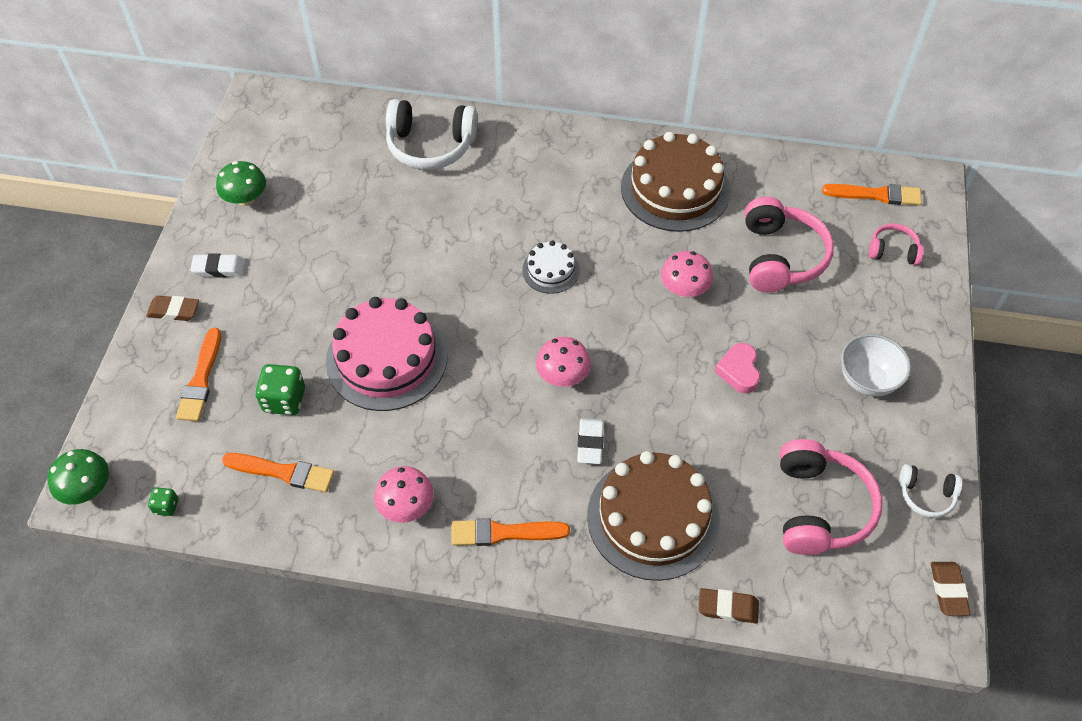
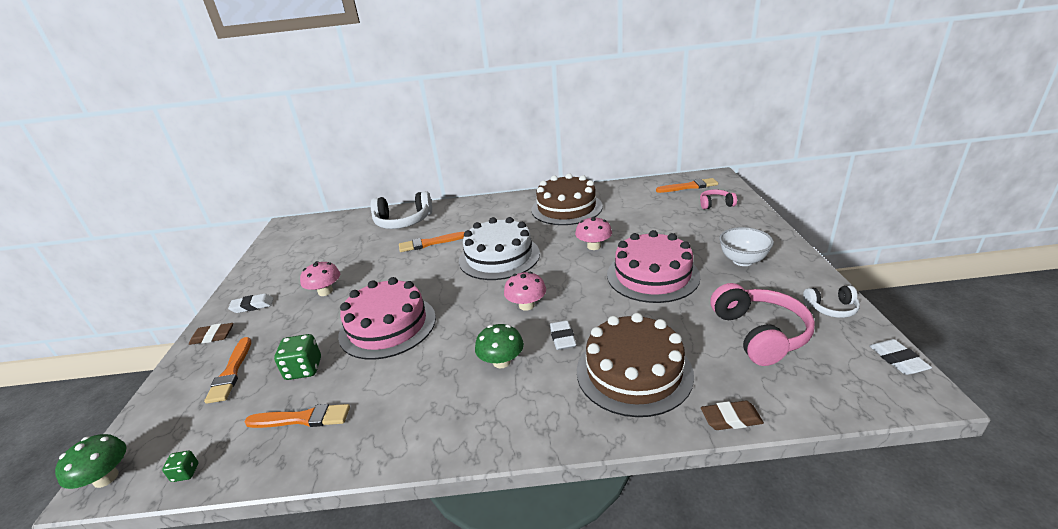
camera: 10 degrees left, 25 degrees down
(246, 198) = (275, 268): green mushroom -> green mushroom (501, 361)
(406, 506) = (418, 416): pink mushroom -> pink mushroom (325, 291)
(504, 533) = (511, 414): orange brush -> orange brush (429, 243)
(550, 270) = (499, 257): white cake -> white cake, size x2.01
(739, 371) = (652, 275): pink heart -> pink cake
(780, 257) = (648, 220): pink headphones -> none
(948, 590) = (897, 360): brown eraser -> white eraser

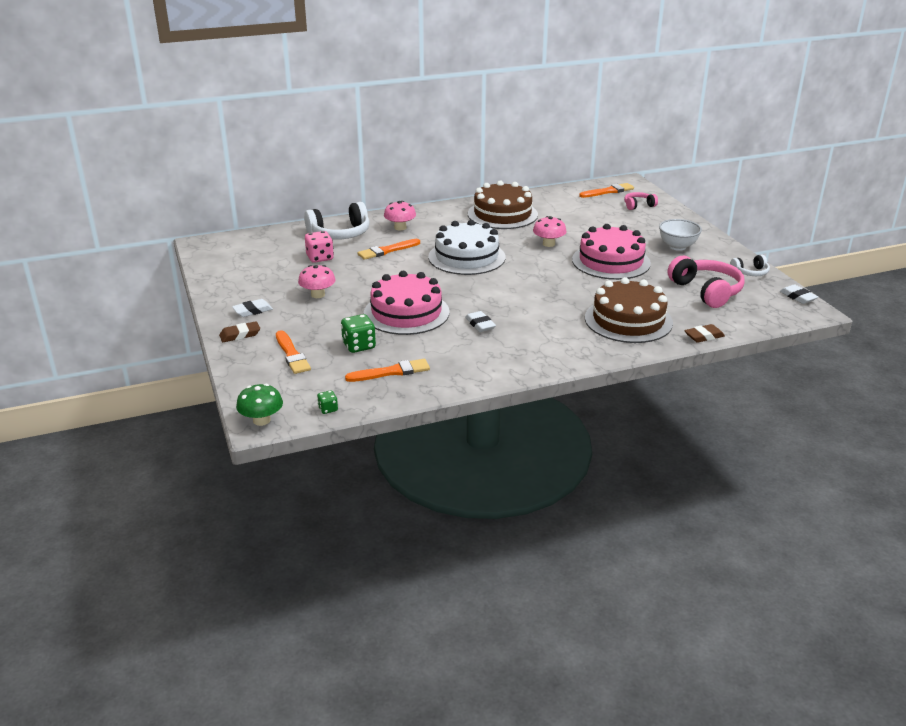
camera: 20 degrees left, 0 degrees up
(364, 247) = (320, 258): none -> pink dice
(501, 361) = (525, 325): green mushroom -> none
(526, 305) = (518, 289): pink mushroom -> pink mushroom (400, 227)
(562, 338) = (563, 307): white eraser -> white eraser (480, 324)

